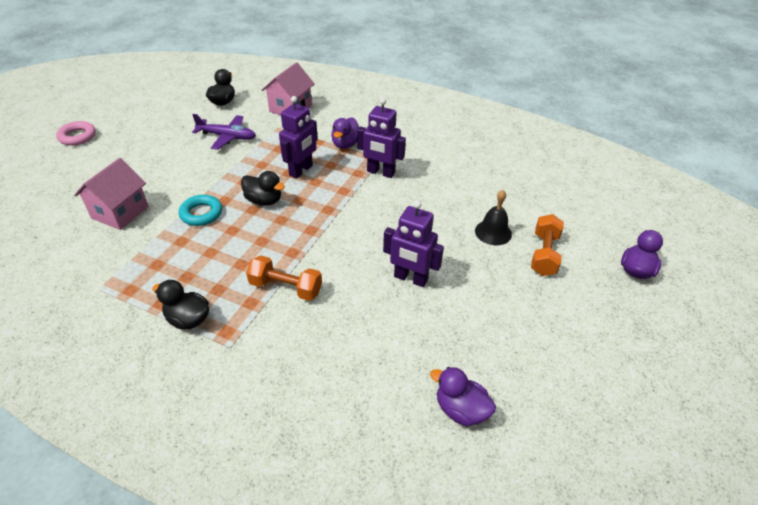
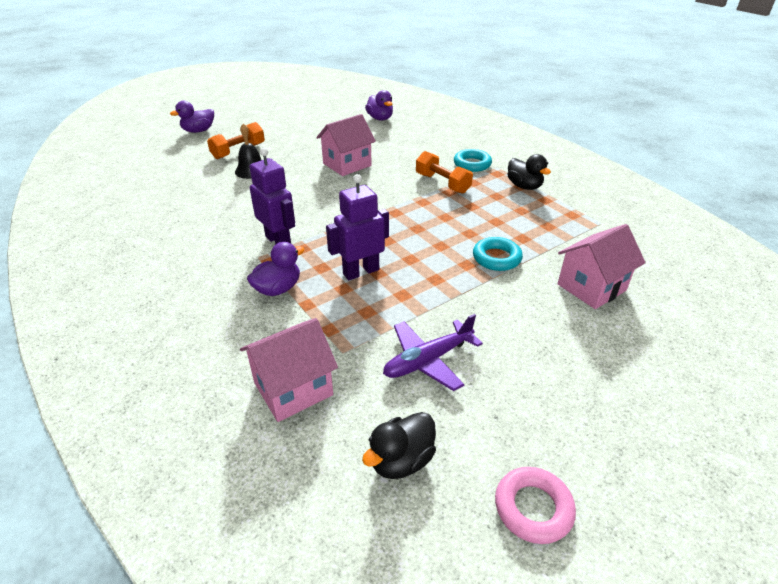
camera: 150 degrees left, 5 degrees down
(77, 137) = (700, 463): pink ring -> pink ring (533, 508)
(227, 137) = (428, 360): purple plane -> purple plane turned 75 degrees counterclockwise
(264, 200) = (424, 251): black duck -> none
(264, 340) = (472, 164): none -> turquoise ring
(410, 278) = (347, 164): purple robot -> pink house

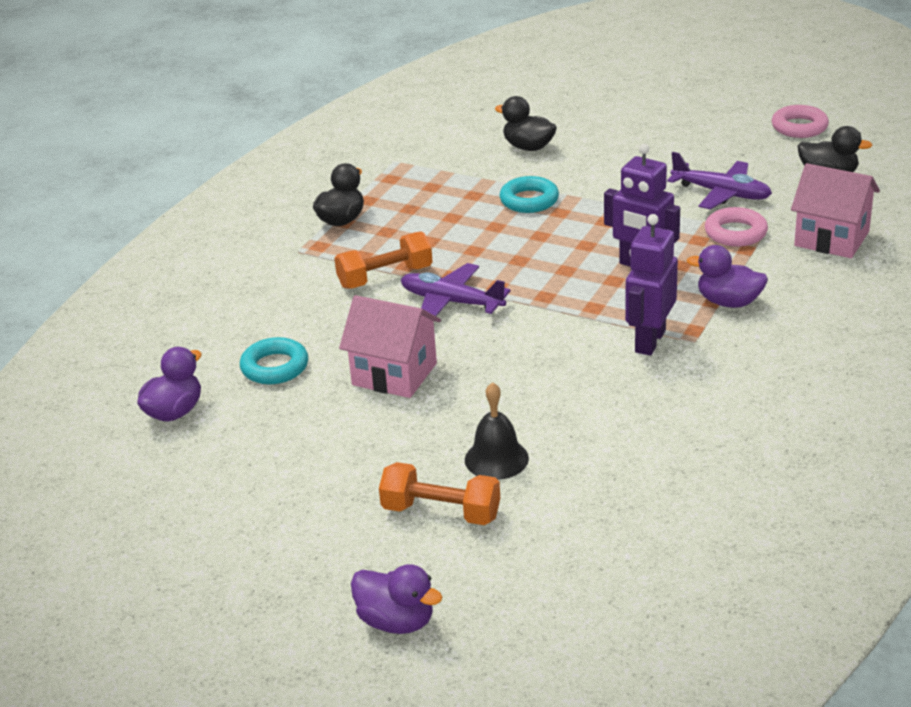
camera: 115 degrees left, 5 degrees down
(358, 336) = (735, 233): none -> pink ring
(394, 194) = (451, 302): none -> purple plane
(442, 183) = (385, 277): orange dumbbell -> orange dumbbell turned 45 degrees clockwise
(472, 164) = (303, 271): turquoise ring -> turquoise ring (275, 367)
(591, 287) = (528, 147): pink house -> black duck

